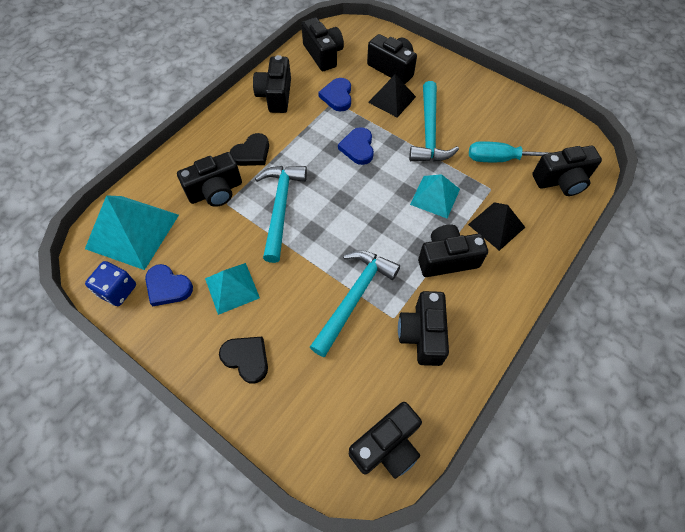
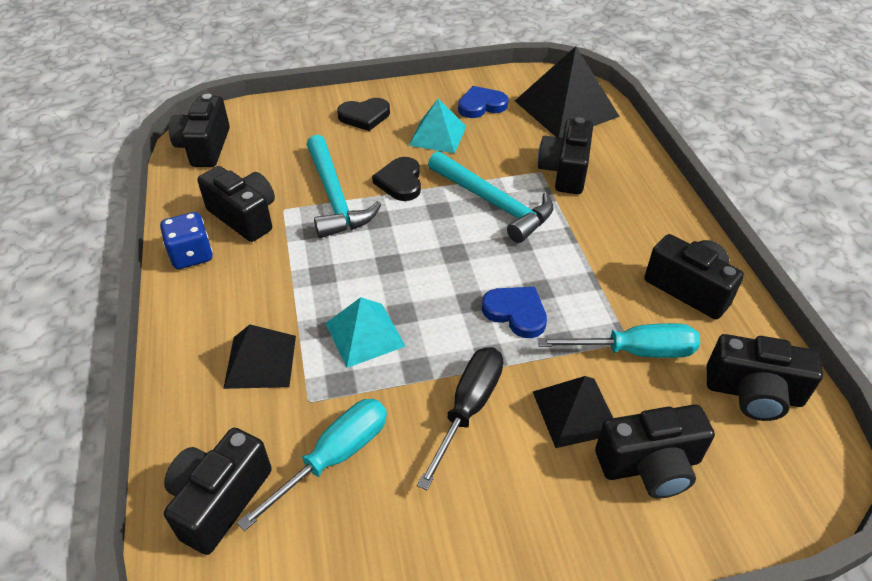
camera: 130 degrees right, 15 degrees down
(118, 290) = (508, 83): blue dice -> blue dice (191, 255)
(133, 231) = (566, 108): turquoise pyramid -> black pyramid
(252, 153) = (597, 220): black heart -> black heart (400, 182)
(337, 96) = (635, 351): blue heart -> turquoise screwdriver
(429, 132) = (468, 408): turquoise hammer -> black screwdriver
(447, 259) = (283, 286): black camera -> none

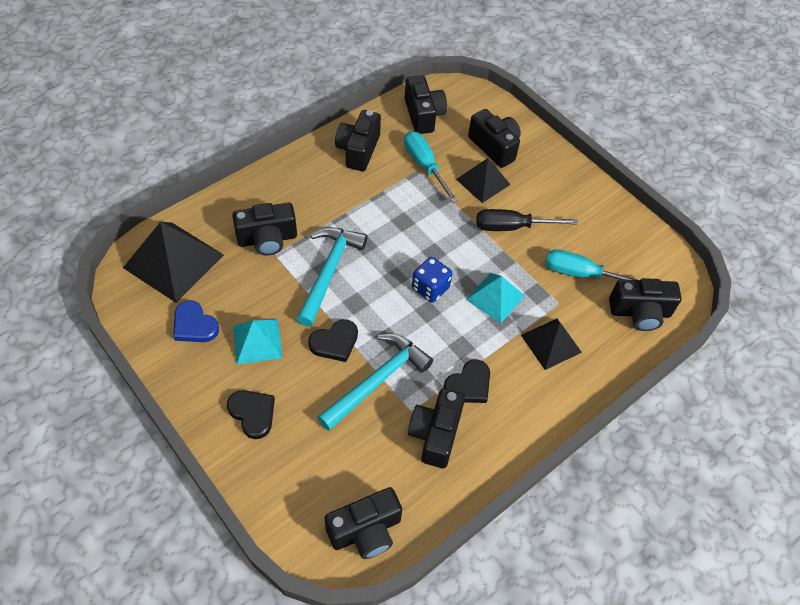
camera: 120 degrees left, 10 degrees up
(191, 255) = (496, 446): blue dice -> blue dice (430, 288)
(273, 261) = (468, 385): none -> black heart
(516, 313) = (429, 227): blue heart -> none

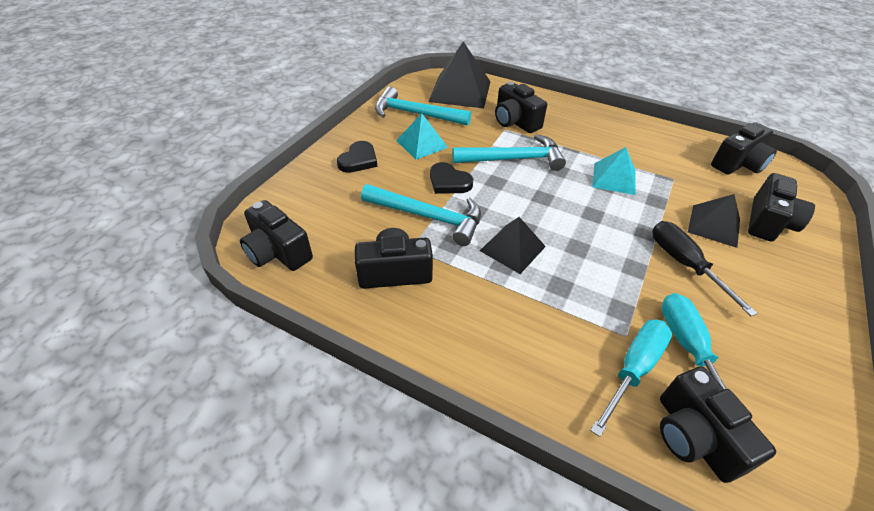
camera: 70 degrees right, 10 degrees down
(194, 325) = (415, 114): blue heart -> turquoise hammer
(358, 150) = (650, 139): black camera -> none
(424, 165) = (682, 181): turquoise screwdriver -> turquoise screwdriver (633, 369)
(430, 288) = (551, 223): blue dice -> none
(468, 385) = (464, 282): black heart -> none
(495, 297) = (583, 274): turquoise pyramid -> turquoise pyramid (614, 178)
(551, 343) = (566, 342): black pyramid -> black pyramid (512, 248)

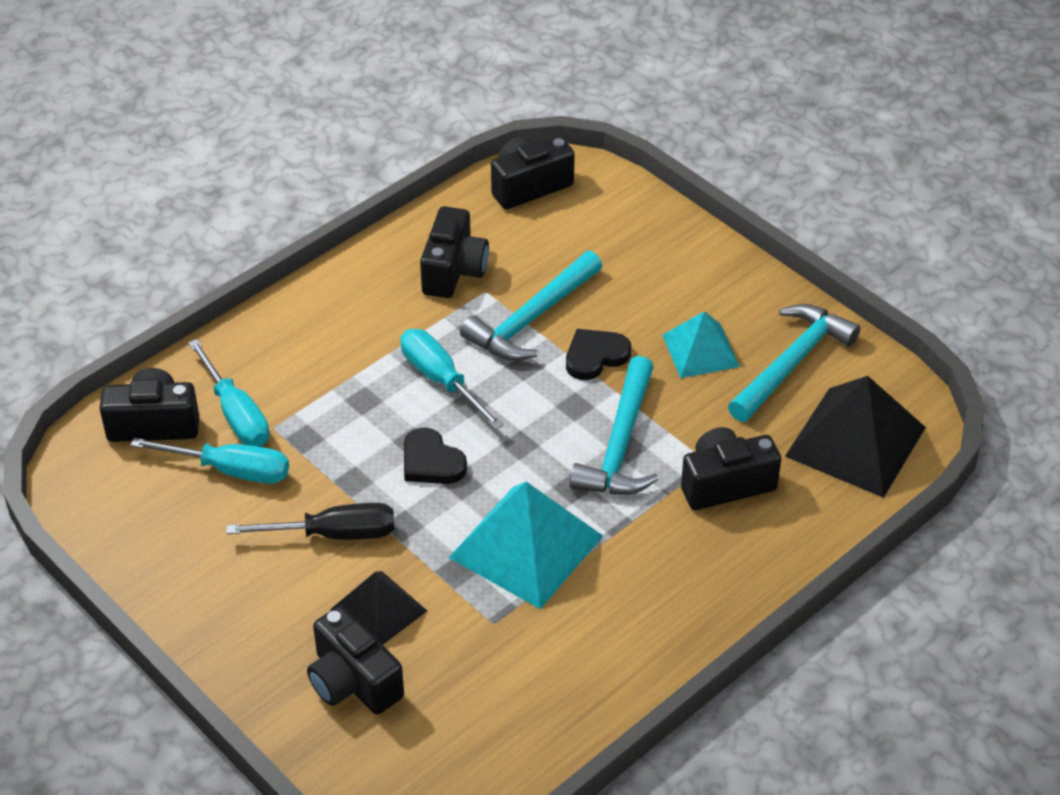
camera: 110 degrees right, 0 degrees up
(358, 160) = (683, 276): black heart -> black heart (431, 462)
(512, 248) = (441, 380): black pyramid -> turquoise screwdriver
(614, 178) = (526, 546): turquoise pyramid -> turquoise pyramid, size x1.65
(738, 164) = (491, 739): black camera -> none

